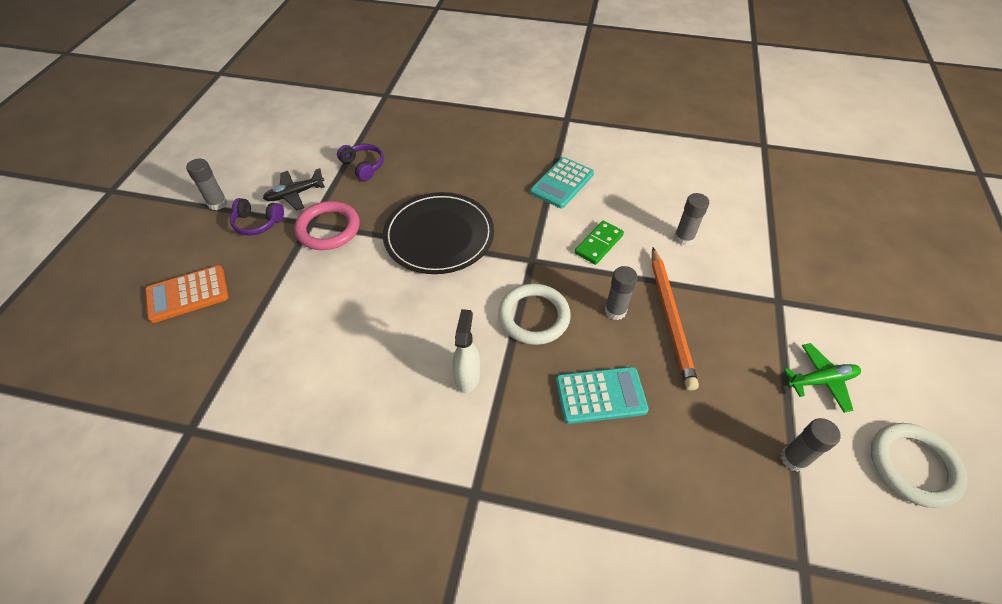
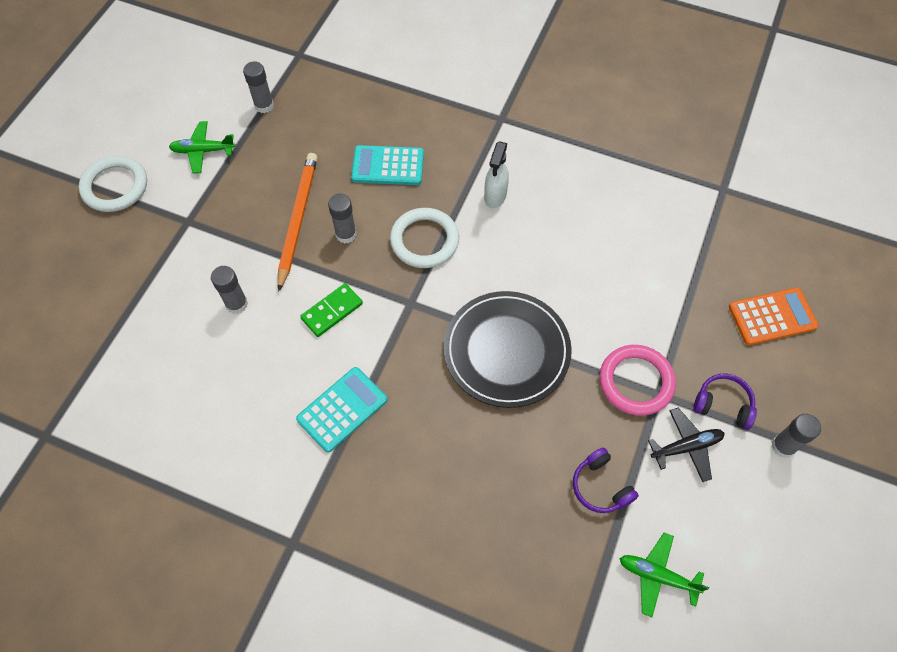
camera: 170 degrees left, 10 degrees up
(329, 132) = (657, 576): none -> green plane
(913, 466) = (183, 90): white ring -> white ring (115, 186)

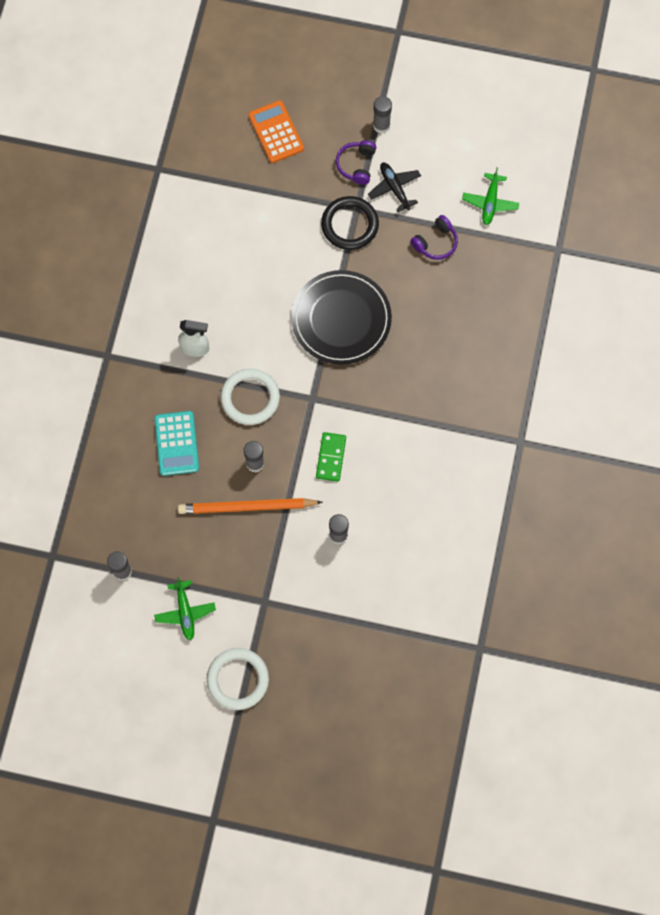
camera: 100 degrees left, 10 degrees up
(332, 311) = (331, 457): green domino -> green domino turned 60 degrees clockwise
(342, 409) = (413, 430): turquoise calculator -> none
(636, 382) = (349, 225): pink ring -> black ring

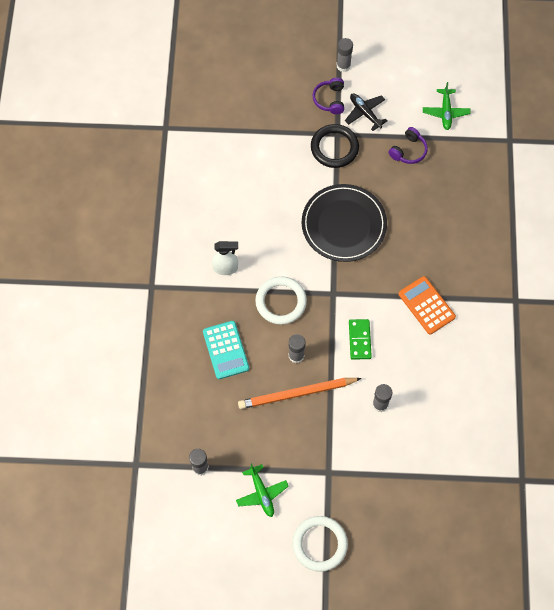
camera: 10 degrees left, 5 degrees down
(276, 132) = (258, 84): orange calculator -> orange calculator (426, 305)

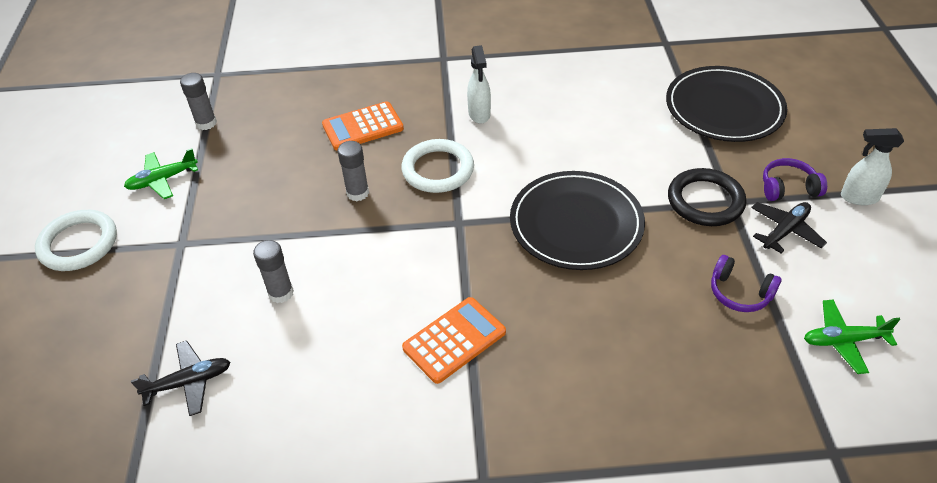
camera: 85 degrees right, 20 degrees down
(225, 350) = (363, 127): turquoise calculator -> orange calculator
(248, 111) = (724, 108): none -> black plate
(297, 394) = (300, 199): orange pencil -> none
(343, 65) = (858, 197): grey glue stick -> white spray bottle
(360, 340) = (386, 259): green domino -> none
(442, 454) = (189, 382): none -> black plane

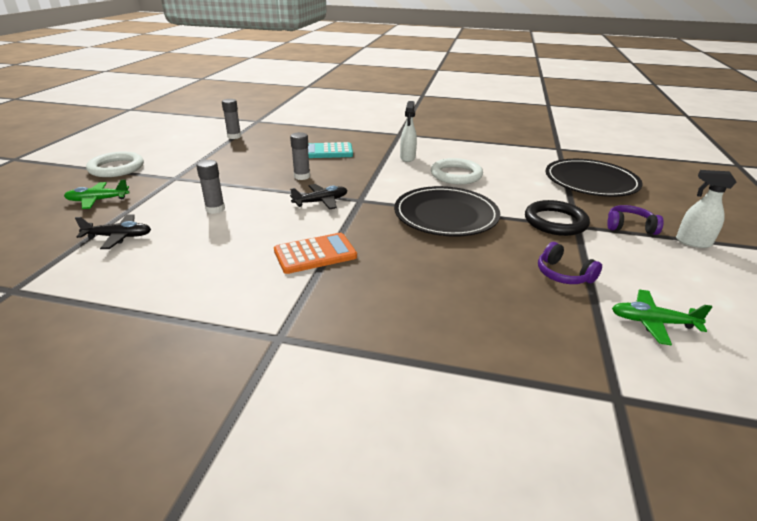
camera: 15 degrees right, 15 degrees down
(162, 180) = (188, 152): green plane -> green plane (98, 200)
(363, 127) = (327, 151): orange calculator -> turquoise calculator
(438, 169) = (362, 175): white ring -> white ring (456, 175)
(785, 231) = (618, 248): black plane -> black plane (321, 202)

